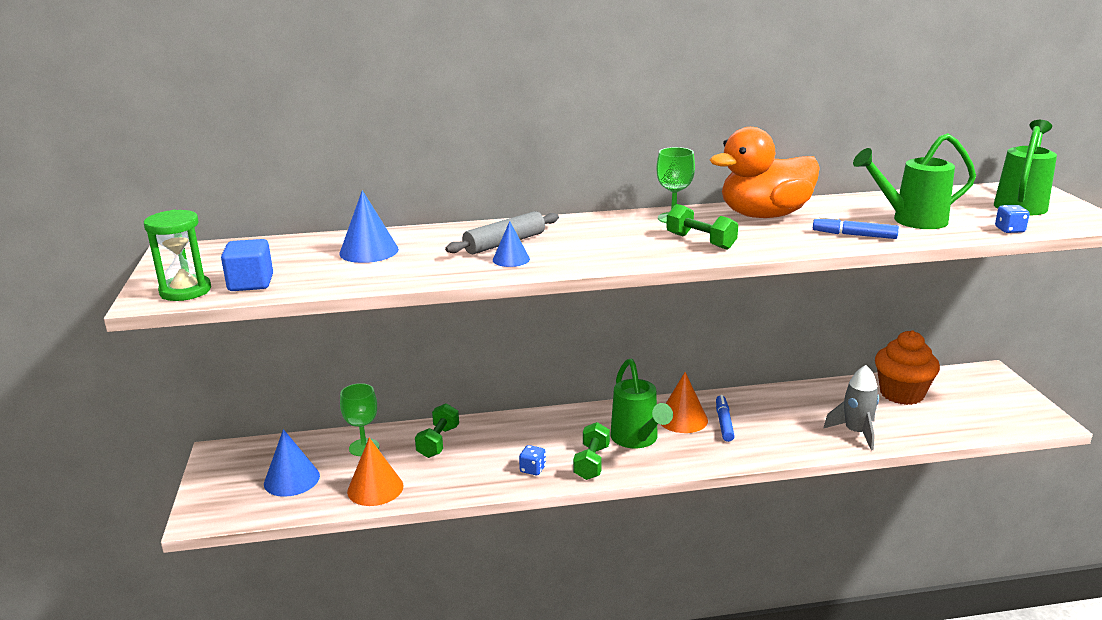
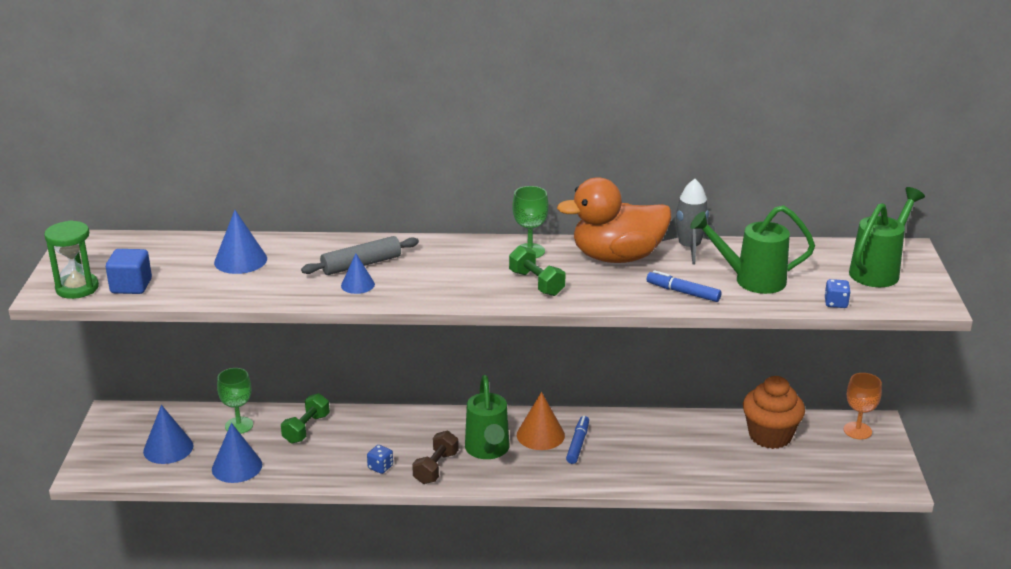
camera: 10 degrees right, 5 degrees up
(375, 488) = (237, 467): orange cone -> blue cone
(591, 463) = (436, 468): green dumbbell -> brown dumbbell
(856, 432) = (699, 471): grey rocket -> grey rocket (689, 248)
(977, 380) = (857, 430): none -> orange goblet

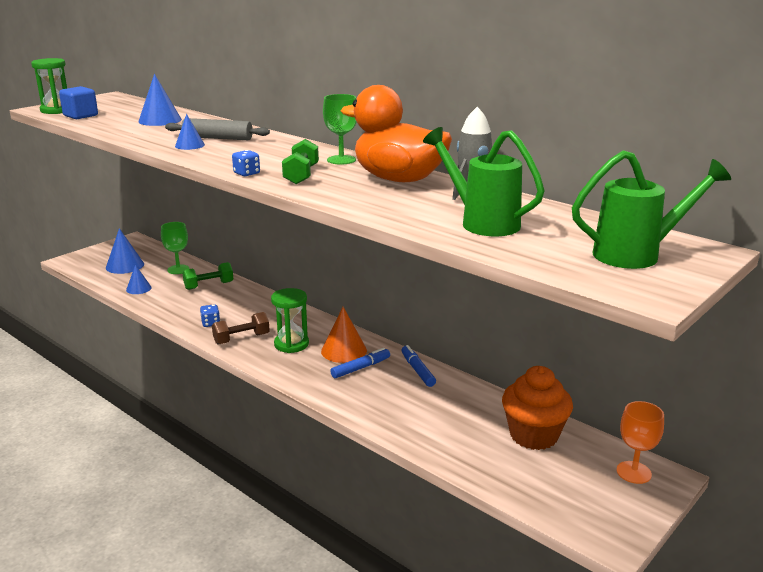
camera: 40 degrees right, 5 degrees down
(237, 467) = (138, 288): blue cone -> blue cone, size x0.62
(488, 451) = (291, 344): green watering can -> green hourglass
(683, 292) = (401, 211): blue marker -> blue marker (417, 370)
(835, 303) = (532, 260): blue dice -> blue dice (246, 173)

